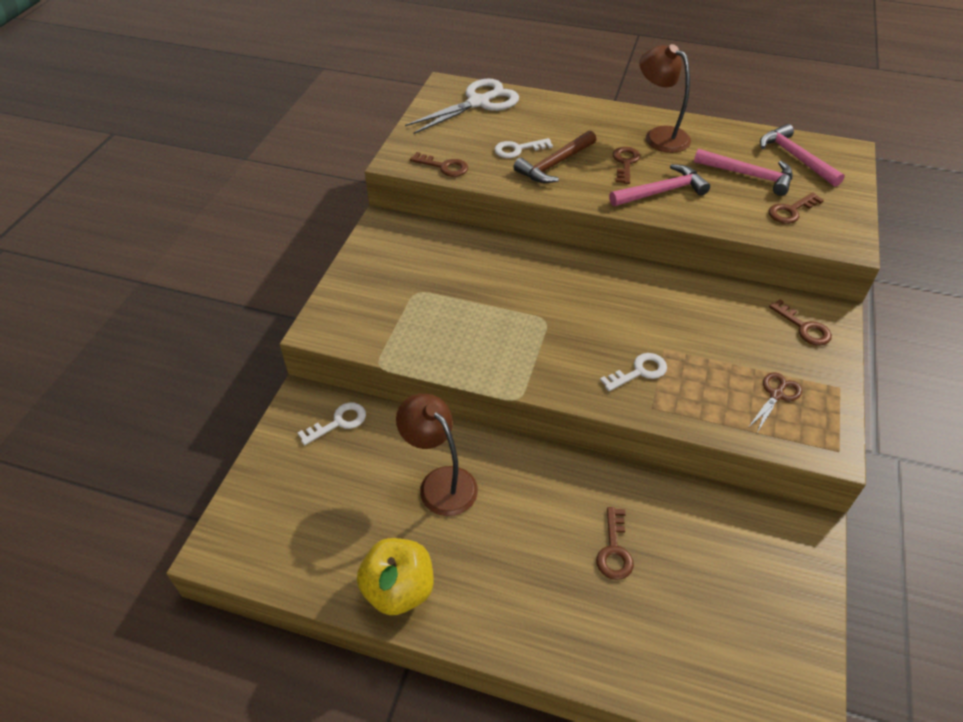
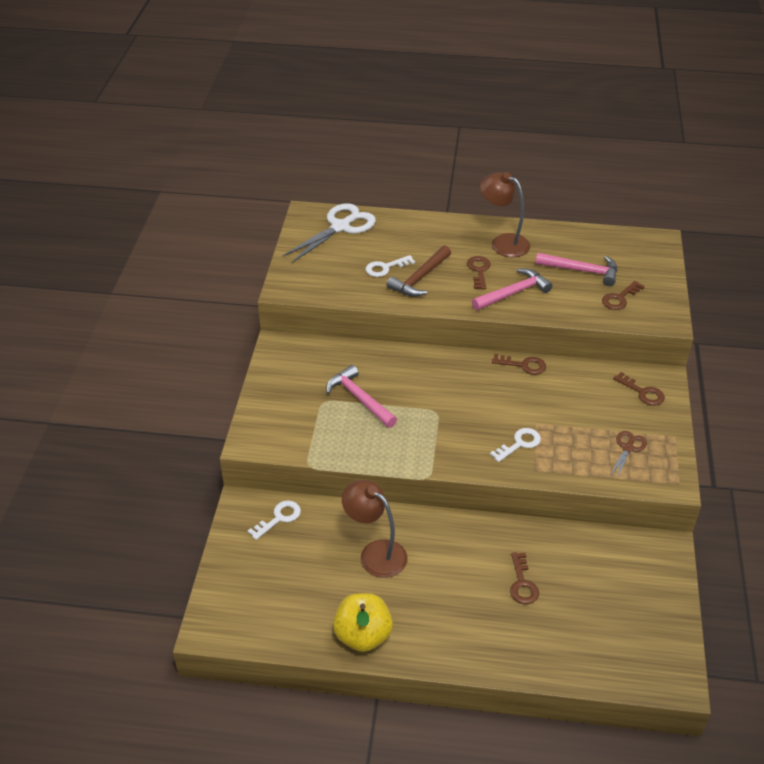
camera: 10 degrees left, 5 degrees down
(444, 167) = (326, 290): brown key -> brown key (523, 365)
(795, 158) = (618, 251): pink hammer -> pink hammer (359, 399)

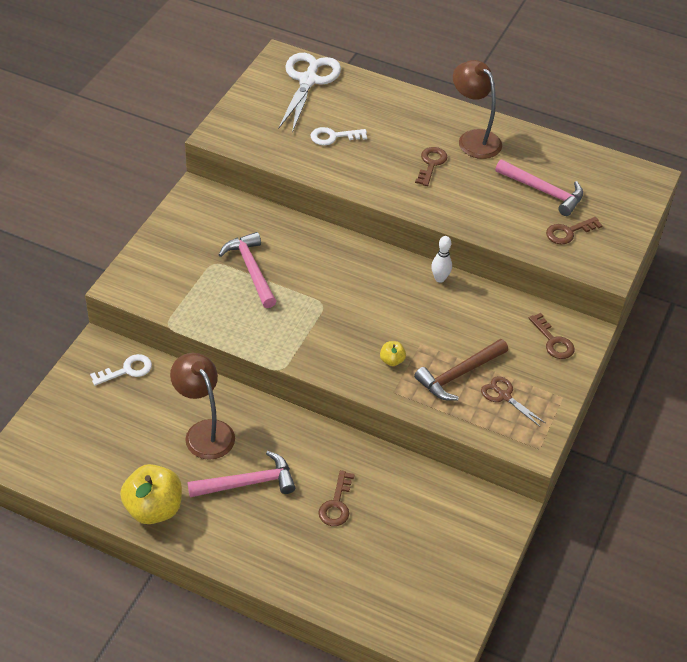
camera: 15 degrees right, 5 degrees up
(340, 227) = (308, 81): white scissors -> white scissors turned 45 degrees counterclockwise
(420, 278) = (364, 157): brown hammer -> brown hammer (459, 374)
(513, 293) = (455, 197): pink hammer -> pink hammer (247, 483)
(519, 444) = (392, 360): white key -> yellow apple
(523, 365) = (440, 278): brown key -> white bowling pin
(628, 448) = (504, 396): brown scissors -> brown scissors turned 90 degrees counterclockwise

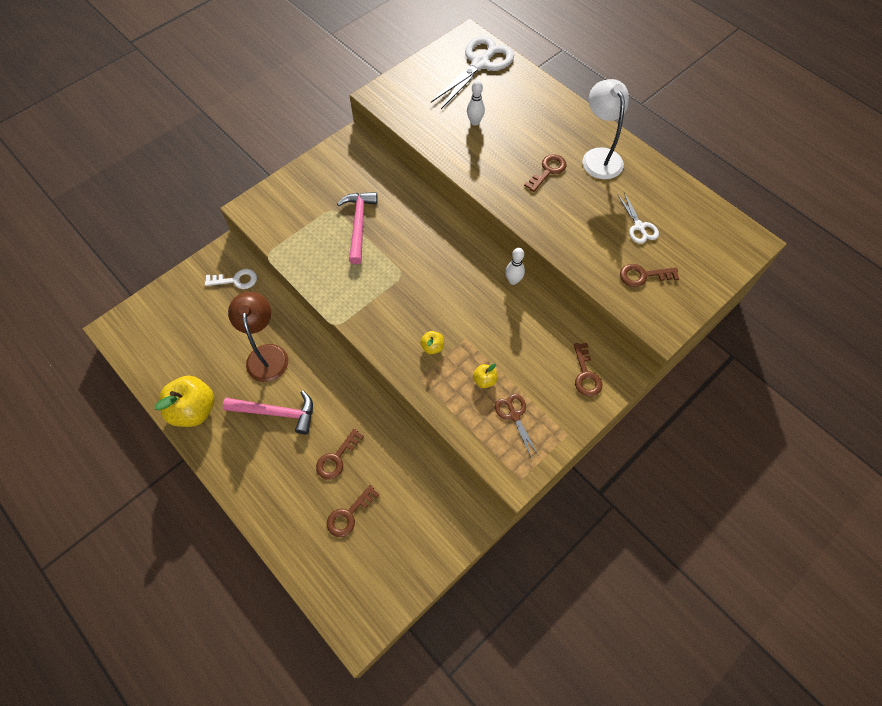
camera: 25 degrees right, 15 degrees up
(333, 137) = (475, 122): white key -> white bowling pin
(378, 550) = (349, 515): none -> brown key
(459, 374) = (484, 380): brown hammer -> yellow apple
(473, 139) = (599, 156): brown lamp -> white lamp
(543, 191) = (639, 226): pink hammer -> white scissors

